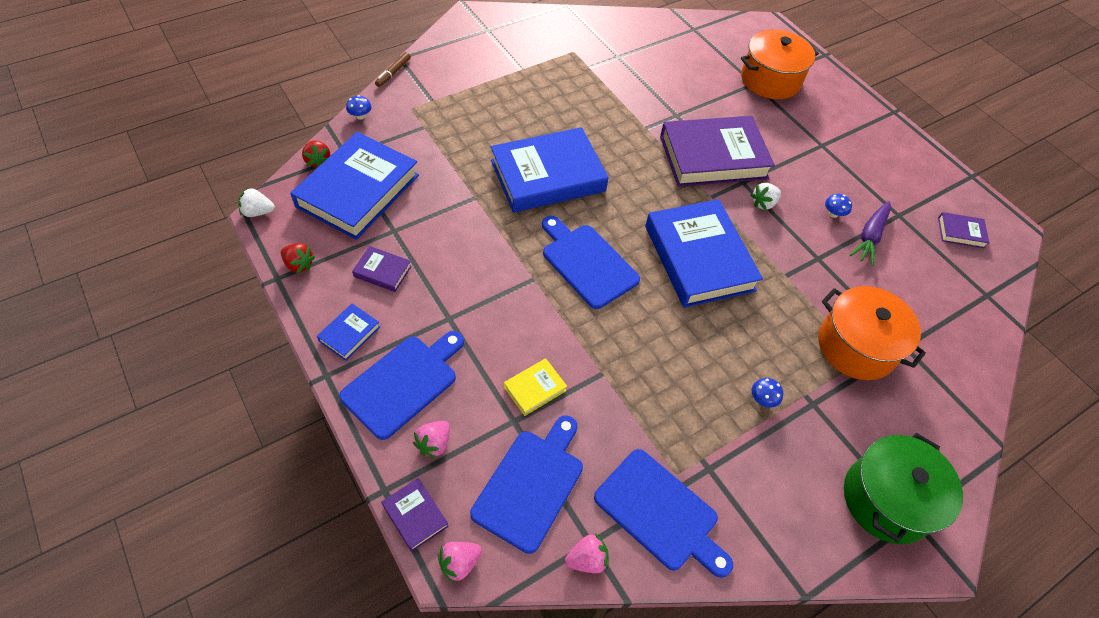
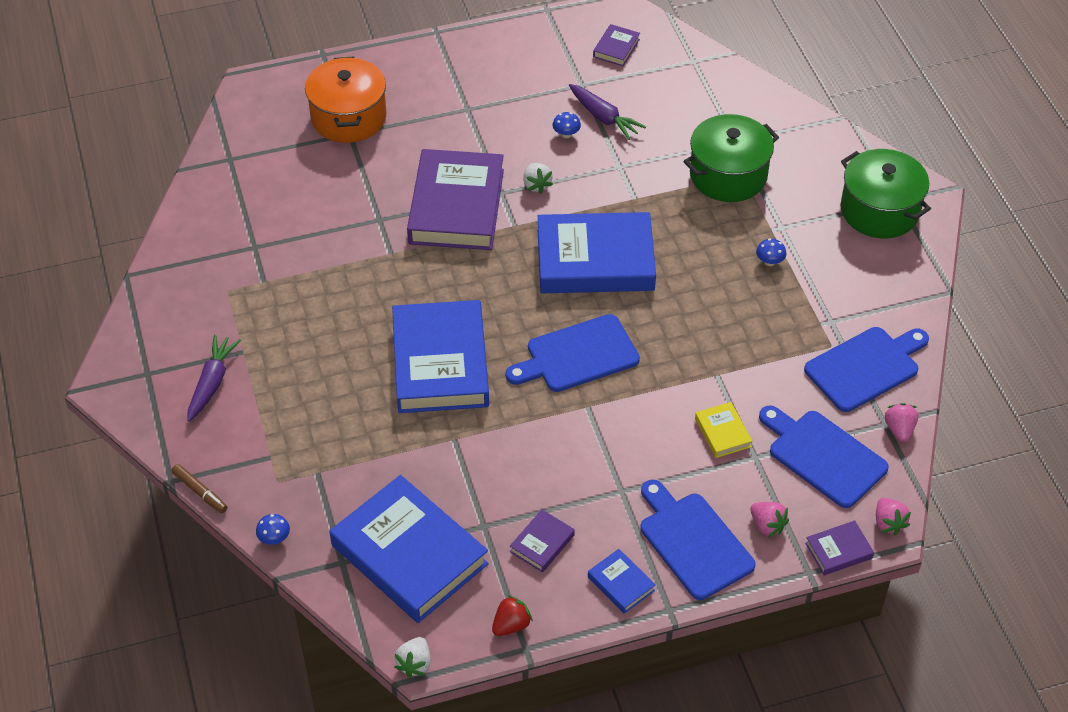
camera: 70 degrees left, 5 degrees down
(318, 161) = (344, 593): red strawberry -> none
(489, 60) = (212, 382): none -> purple carrot
(856, 346) = (728, 175): orange pot -> green pot

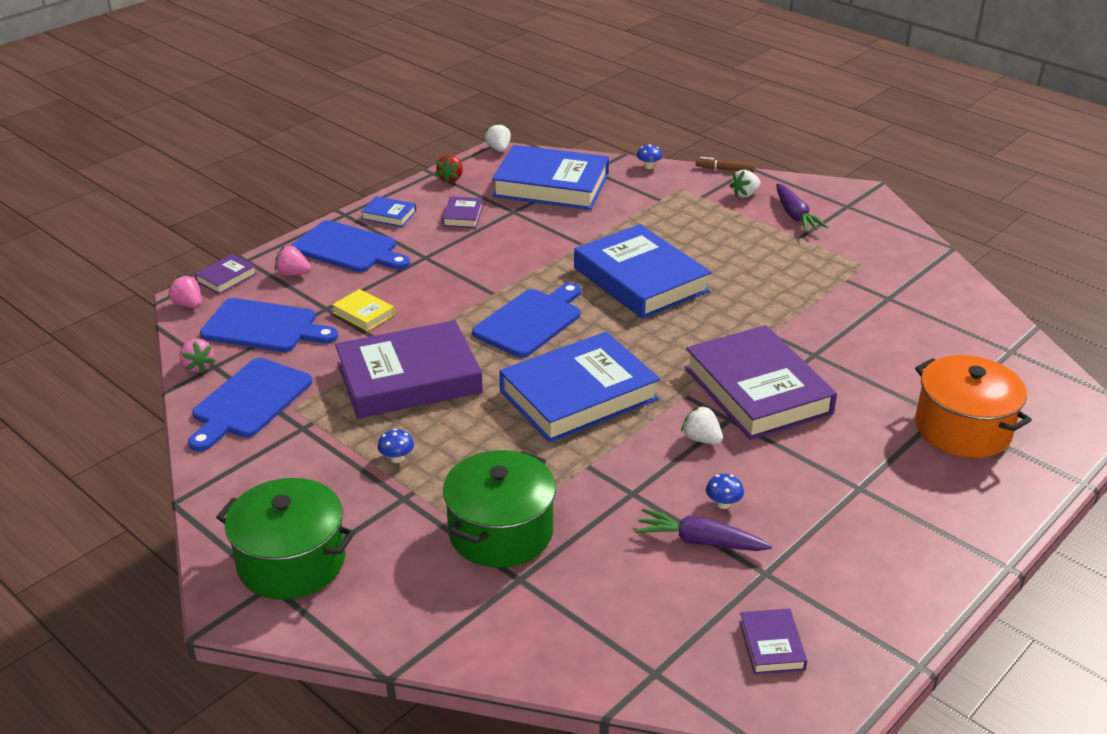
camera: 150 degrees right, 15 degrees down
(224, 439) = (745, 194): none -> white strawberry
(720, 336) = (409, 378): none -> purple book

